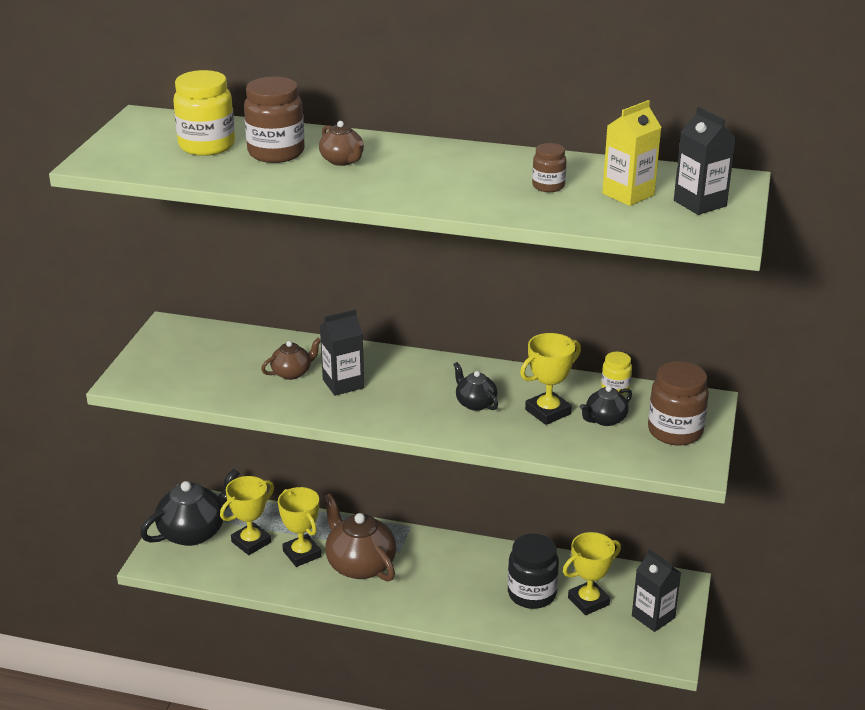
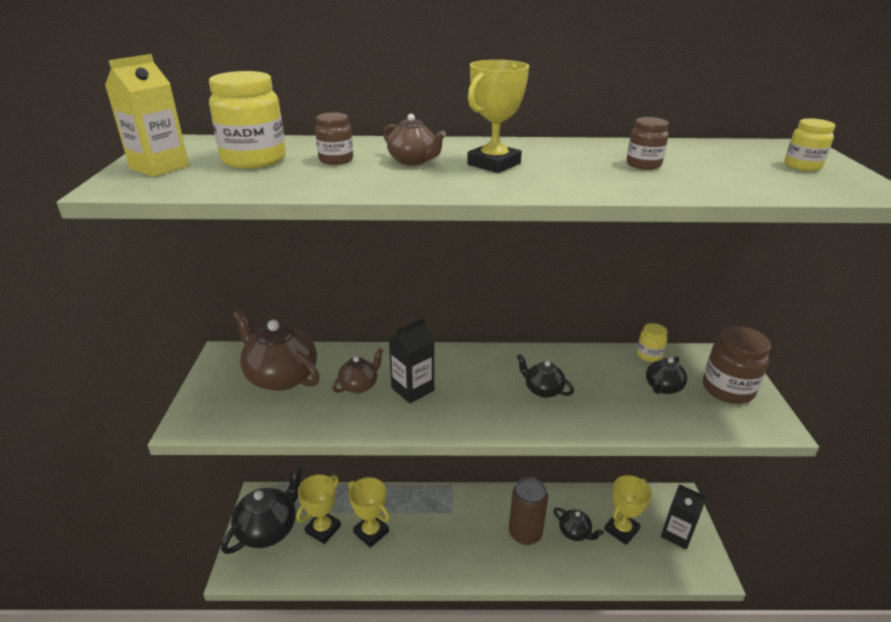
camera: 15 degrees left, 0 degrees up
(276, 153) = (336, 160): brown jar -> brown jar, size x0.55
(360, 564) = (424, 533): brown teapot -> brown teapot (281, 376)
(473, 584) = (525, 533): none -> brown can
(532, 594) = (575, 532): black jar -> black teapot
(548, 412) = (610, 388): yellow trophy -> yellow trophy (494, 164)
(628, 194) = (727, 165): yellow carton -> yellow carton (159, 167)
(700, 203) = (802, 166): black carton -> yellow jar

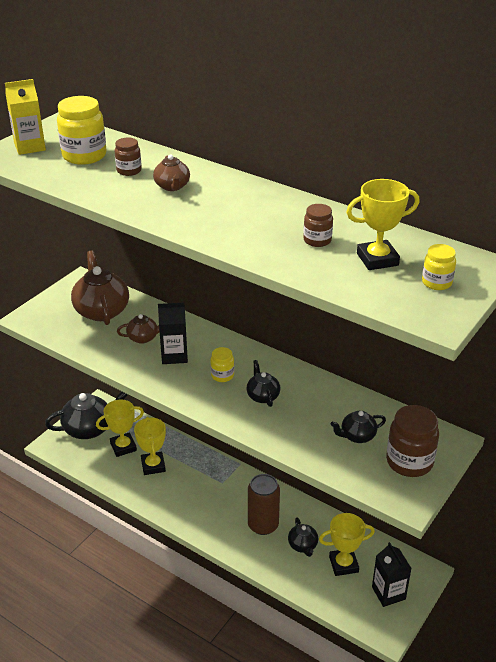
camera: 35 degrees right, 5 degrees up
(494, 164) = (217, 206): yellow trophy -> yellow trophy (377, 259)
(649, 355) = (381, 409): yellow jar -> yellow jar (222, 375)

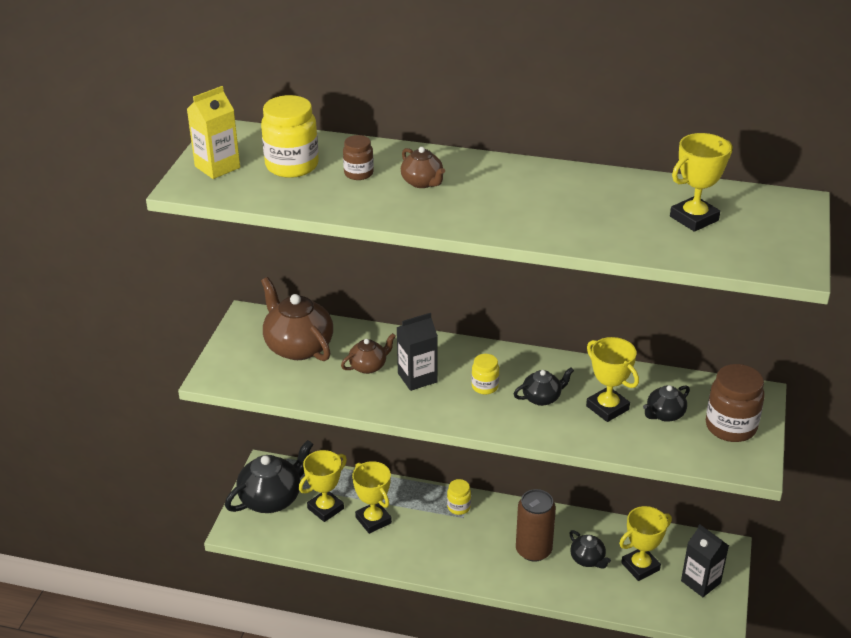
camera: 20 degrees left, 0 degrees up
(262, 396) = (542, 398): black teapot -> black teapot turned 105 degrees clockwise
(311, 418) = (607, 408): none -> yellow trophy
(317, 240) = (621, 211): brown jar -> none
(436, 283) = (766, 230): yellow jar -> yellow jar (458, 507)

